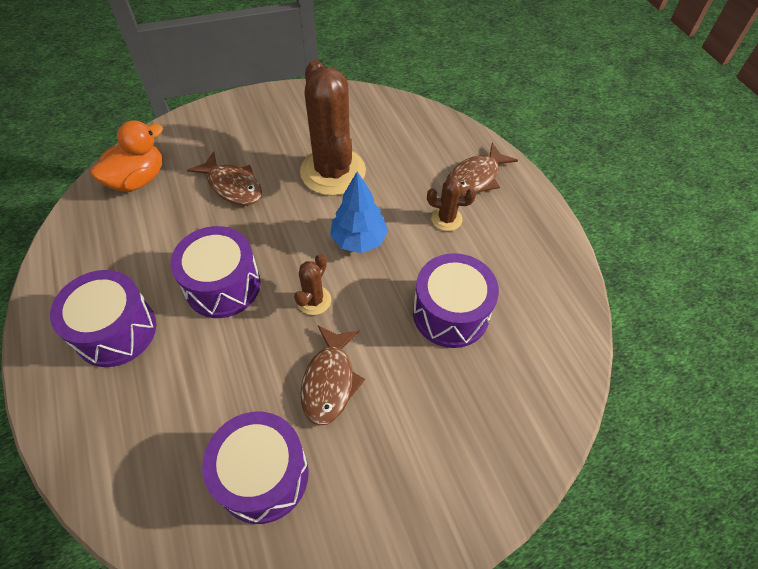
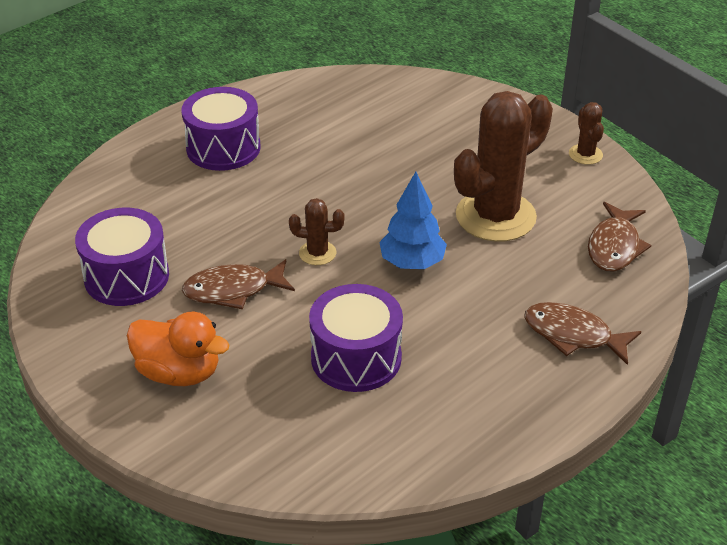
camera: 70 degrees right, 15 degrees down
(138, 179) = (392, 96): orange duck -> orange duck (179, 372)
(223, 285) = (302, 190): purple drum -> none
(232, 186) = (425, 155): brown fish -> brown fish (614, 246)
(446, 219) = (488, 324): brown cactus -> brown cactus (585, 154)

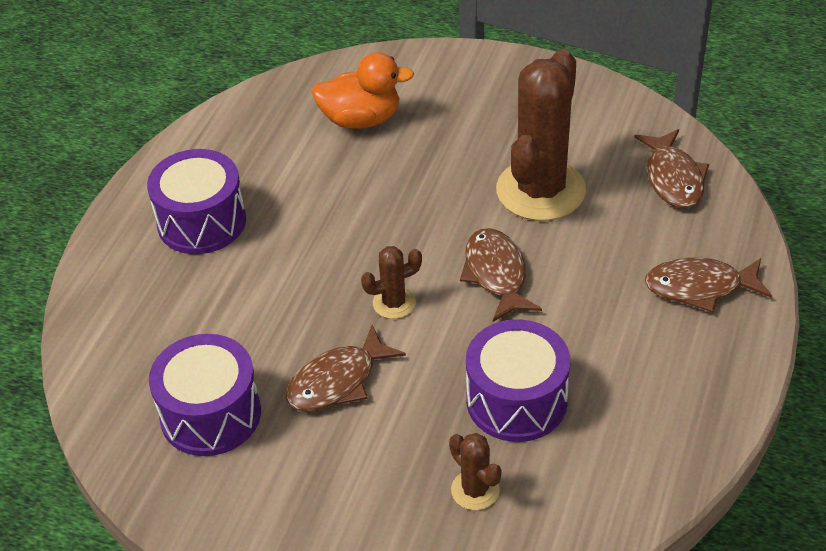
camera: 25 degrees left, 5 degrees up
(179, 372) = (351, 496): orange duck -> orange duck (361, 119)
(412, 263) = (496, 274): blue tree -> brown fish
(585, 154) = (578, 89): brown cactus -> brown cactus (475, 490)

